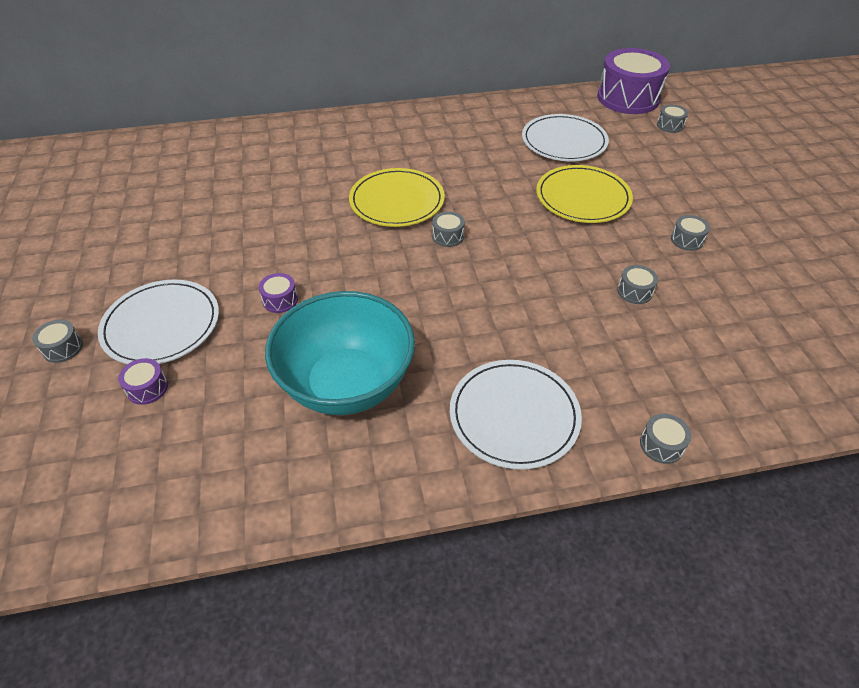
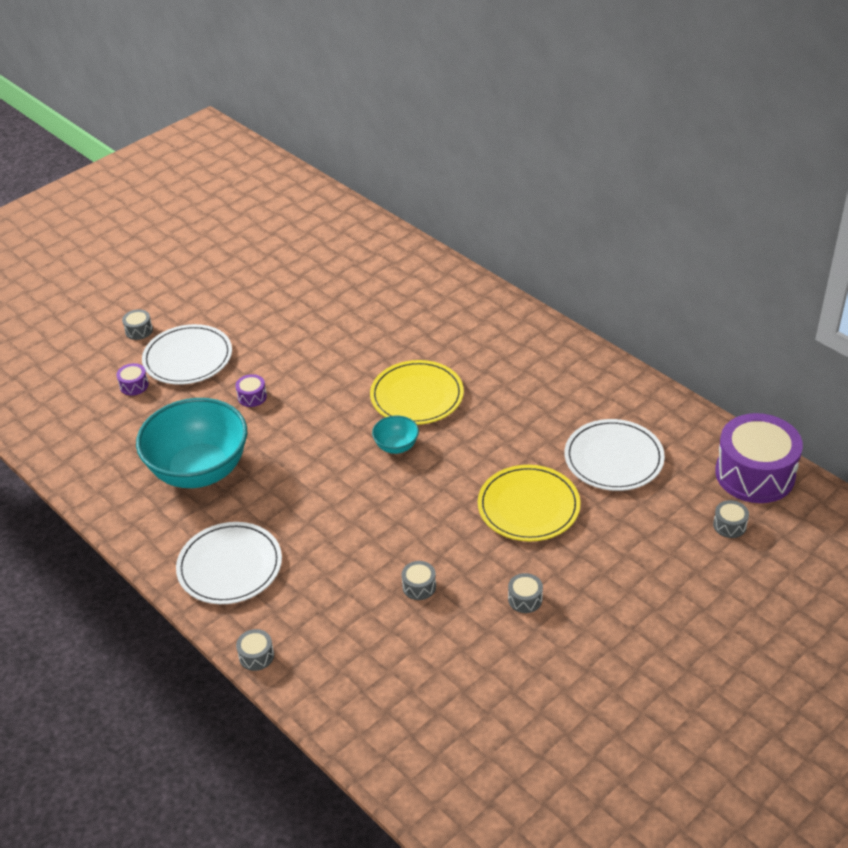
camera: 60 degrees right, 5 degrees down
(448, 236) = (396, 446): grey drum -> turquoise bowl

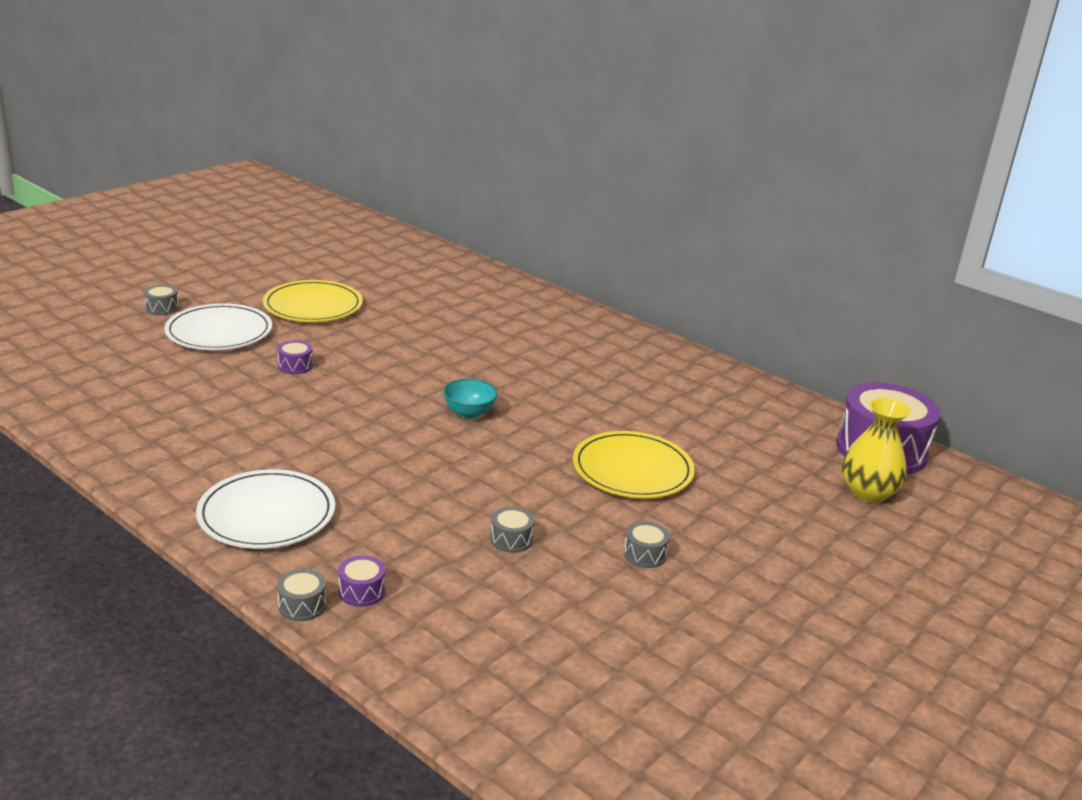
camera: 10 degrees left, 15 degrees down
(134, 385) = (152, 351): purple drum -> purple drum (361, 591)
(199, 470) = (230, 425): turquoise bowl -> none
(417, 396) = (488, 373): yellow plate -> yellow plate (313, 306)
(613, 458) = (721, 432): white plate -> none
(729, 525) = (868, 493): grey drum -> yellow vase

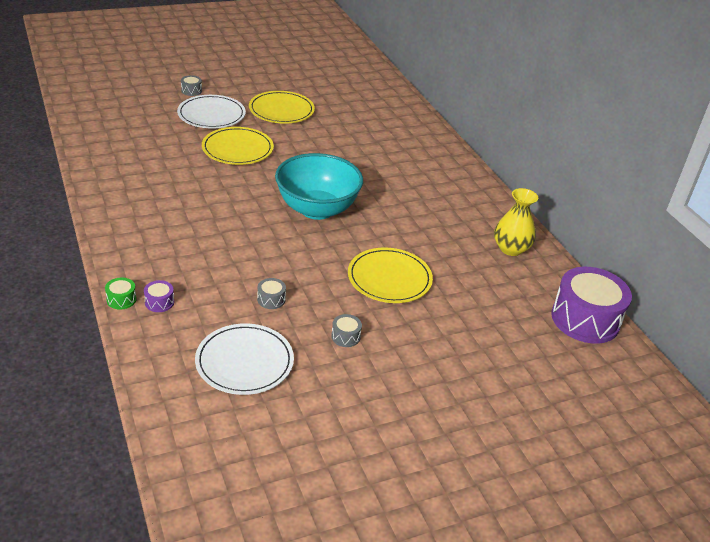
camera: 25 degrees right, 10 degrees up
(266, 514) = (146, 239): white plate -> white plate (244, 362)
(295, 366) = (237, 149): purple drum -> yellow plate
(302, 605) = (121, 299): grey drum -> green drum
(469, 413) = (317, 209): turquoise bowl -> turquoise bowl, size x2.32
(868, 493) = (543, 346): yellow vase -> yellow vase (511, 249)

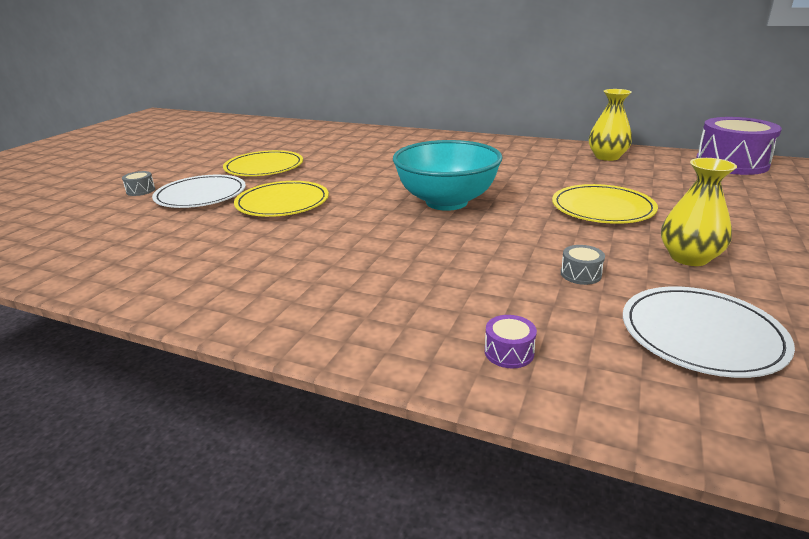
camera: 40 degrees left, 10 degrees down
(121, 299) = (467, 383): green drum -> none
(345, 336) = (689, 258): grey drum -> yellow vase

